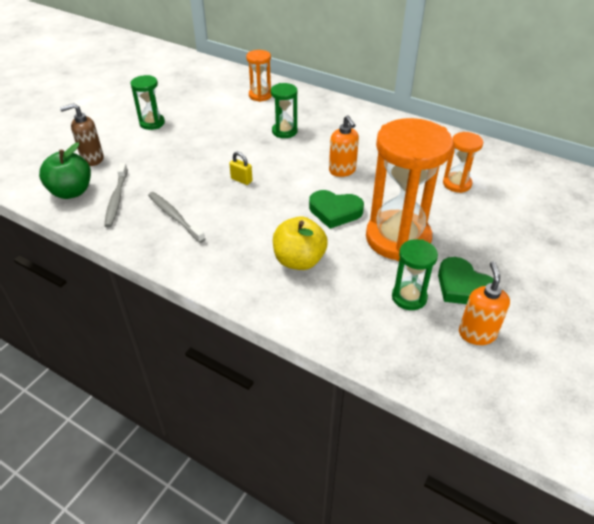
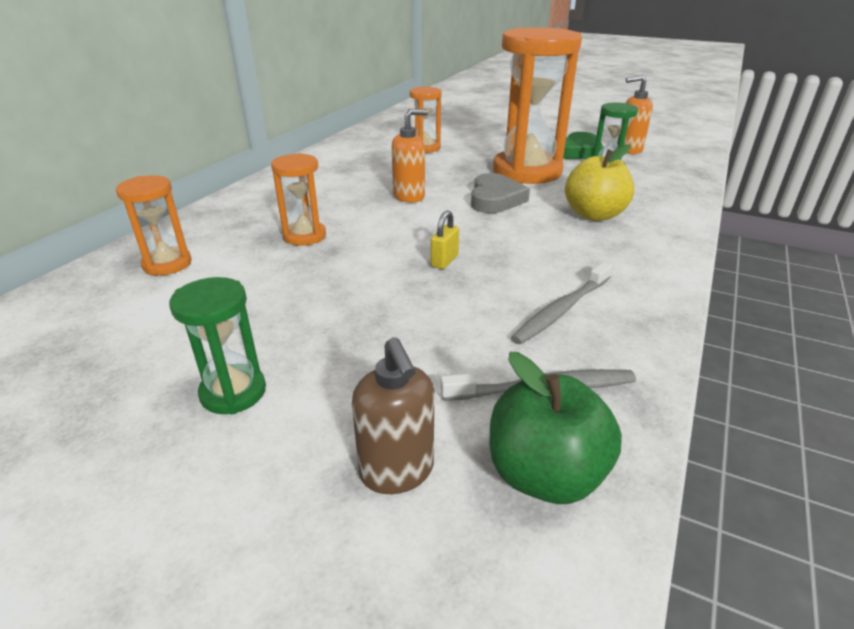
camera: 95 degrees left, 10 degrees down
(284, 131) = (304, 236): green hourglass -> orange hourglass
(335, 211) = (495, 199): green heart -> grey heart

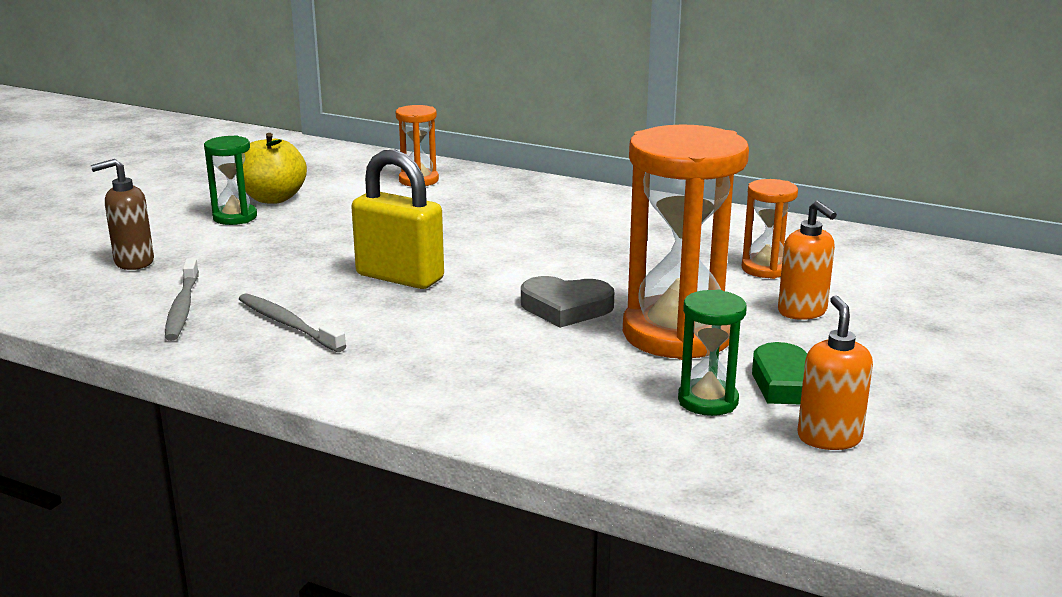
camera: 90 degrees right, 10 degrees down
(304, 236) = (466, 220): orange hourglass -> none
(409, 196) = (571, 261): orange soap dispenser -> orange soap dispenser (802, 312)
(444, 261) = (400, 277): yellow padlock -> yellow padlock, size x2.32
(545, 474) = (100, 302): green apple -> none
(594, 215) = (513, 366): yellow apple -> yellow apple (273, 198)

